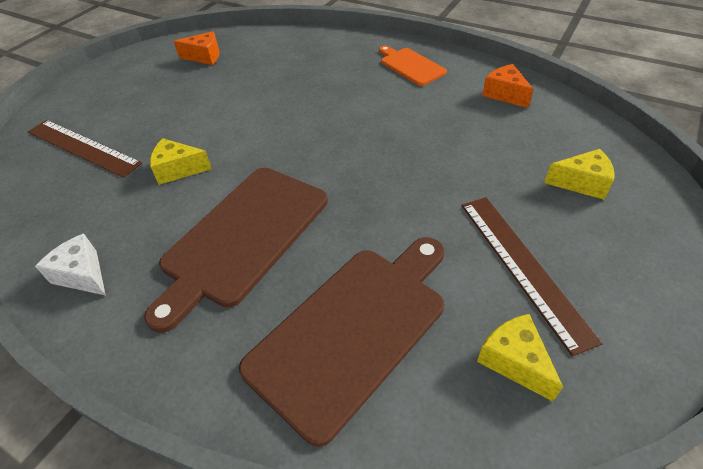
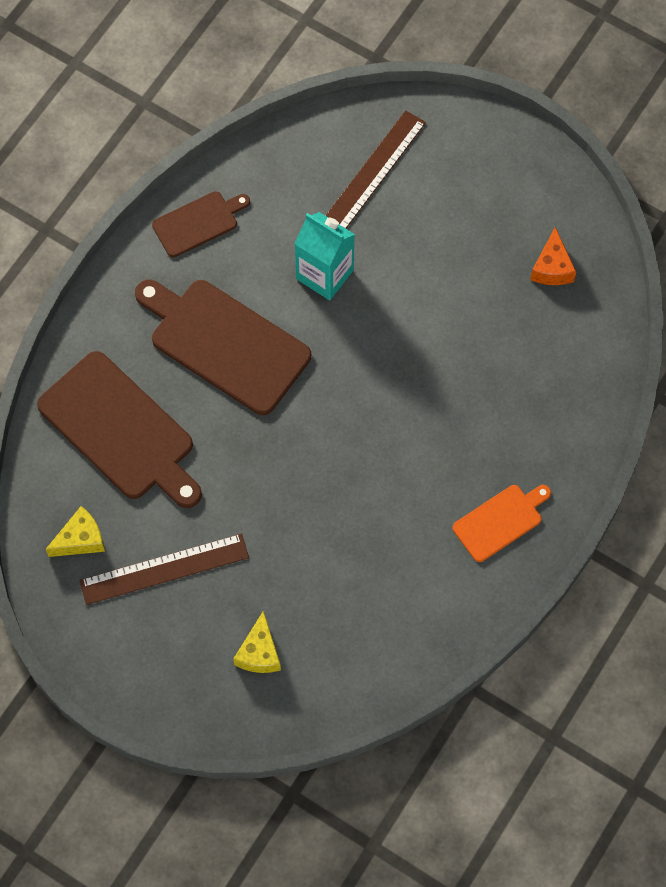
camera: 90 degrees right, 20 degrees up
(82, 275) = (198, 223): white cheese -> brown cutting board
(178, 169) = (324, 274): yellow cheese -> turquoise carton
(504, 94) = (422, 620): orange cheese -> none

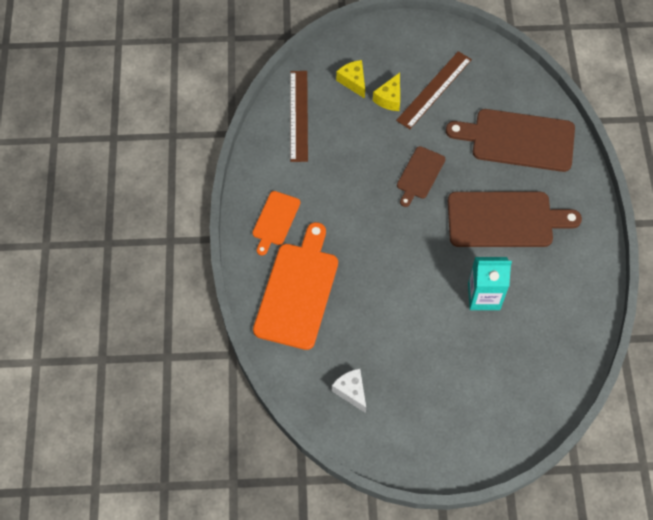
camera: 145 degrees right, 5 degrees down
(80, 539) = (488, 77): yellow cheese -> yellow cheese (389, 98)
(198, 223) = (582, 279): brown cutting board -> brown cutting board (419, 175)
(372, 173) = (509, 380): brown ruler -> brown ruler (299, 115)
(533, 415) = (298, 291): none -> orange cutting board
(552, 268) = (351, 391): orange cheese -> white cheese

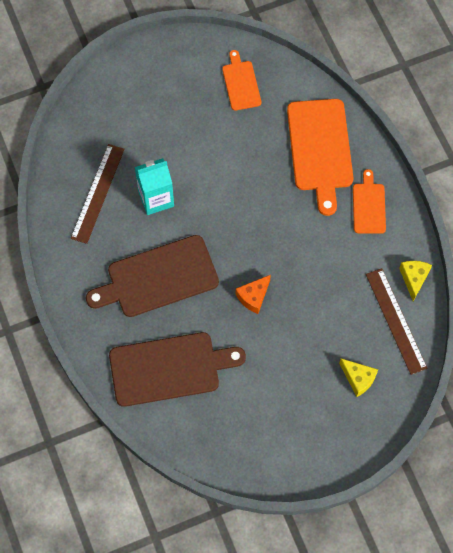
camera: 160 degrees right, 5 degrees up
(351, 391) = (241, 83): white cheese -> orange cutting board
(389, 98) = (314, 372): yellow cheese -> yellow cheese (414, 279)
(419, 175) = (253, 297): brown cutting board -> orange cheese
(434, 89) = (272, 398): brown ruler -> brown ruler (98, 193)

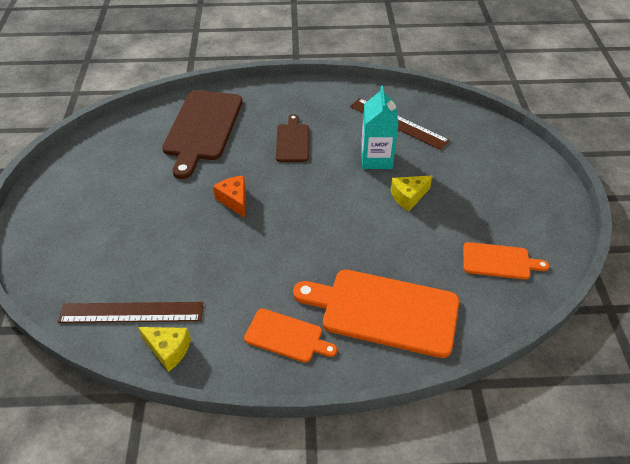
camera: 110 degrees right, 20 degrees down
(158, 278) = (292, 141): brown cutting board -> brown cutting board, size x0.54
(358, 379) = (94, 256): yellow cheese -> yellow cheese (408, 197)

